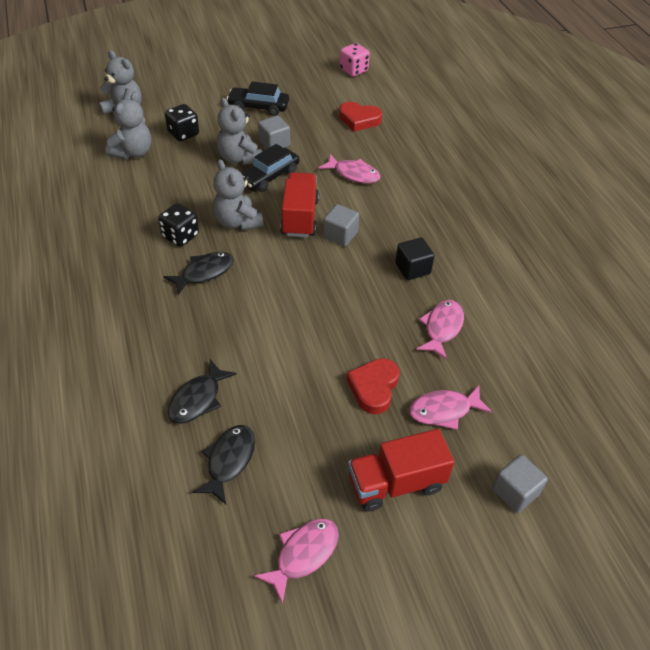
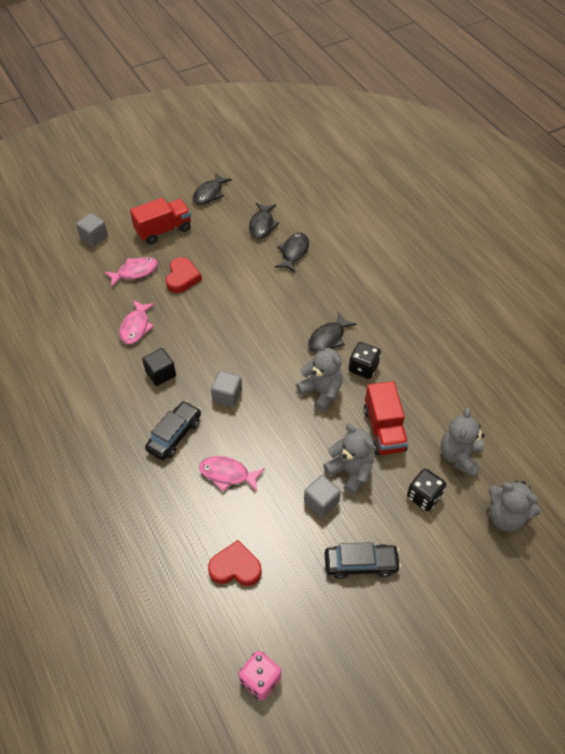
camera: 170 degrees right, 5 degrees up
(269, 176) = (311, 452): black car -> black car (174, 435)
(299, 217) = (268, 408): red truck -> red truck (384, 430)
(303, 554) = (209, 194): pink fish -> black fish

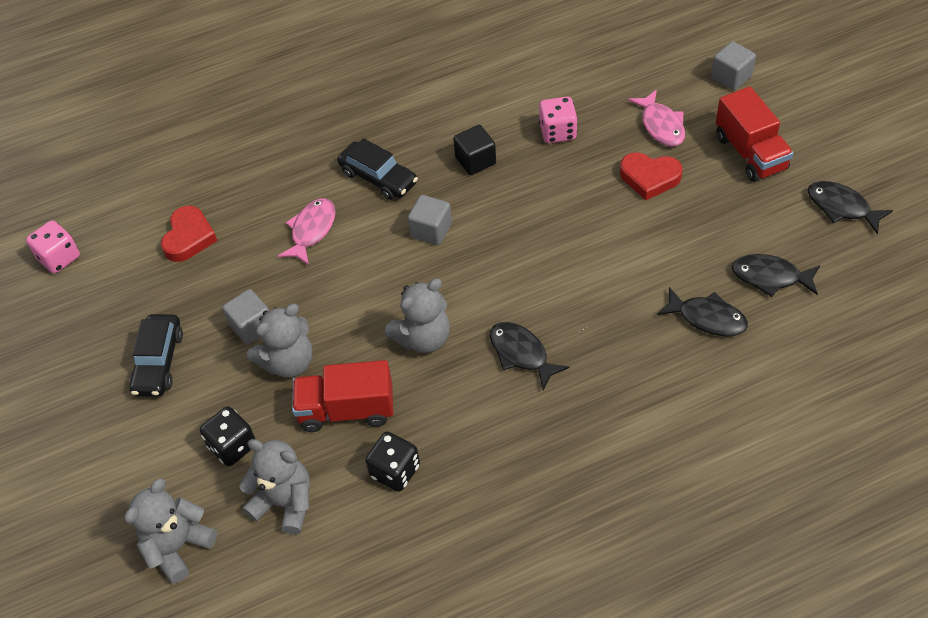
camera: 100 degrees right, 0 degrees up
(136, 327) = (558, 132): pink fish -> pink dice
(363, 368) = (460, 395): black dice -> black dice (395, 471)

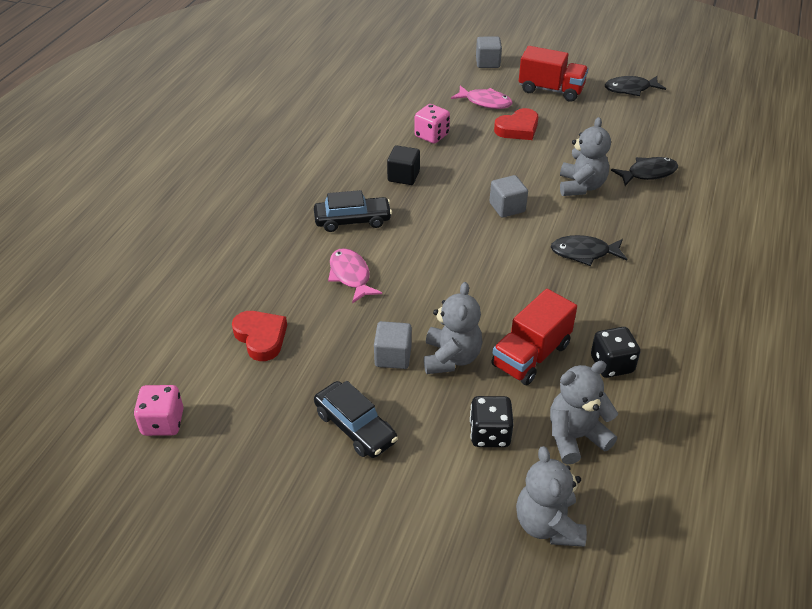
camera: 50 degrees left, 10 degrees down
(423, 338) = (516, 284): grey teddy bear -> grey teddy bear (581, 186)
(431, 230) = (432, 227): grey cube -> grey cube (507, 207)
(770, 277) = (647, 137): black fish -> none

